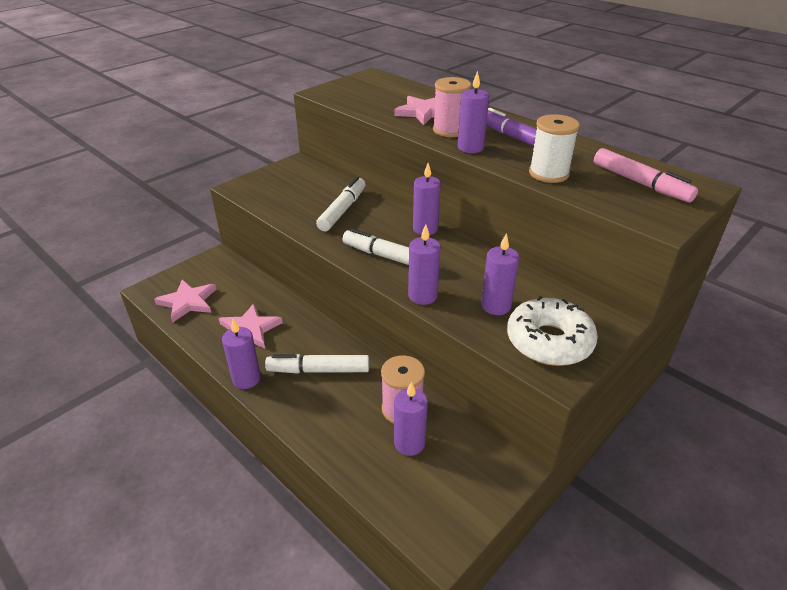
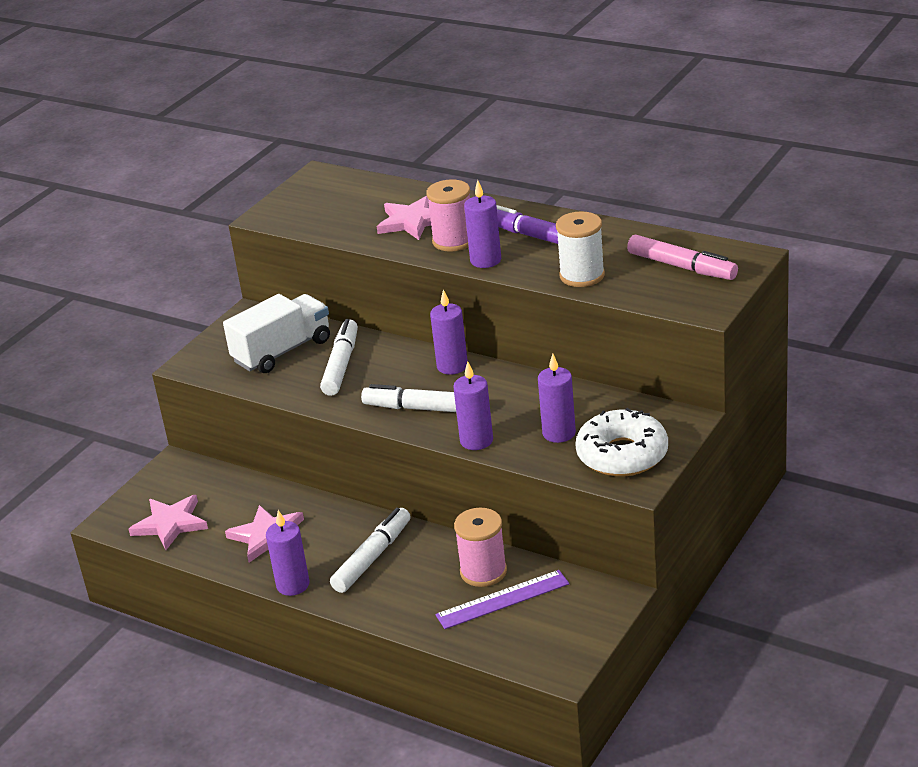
camera: 10 degrees left, 5 degrees down
(306, 191) = (282, 351): none -> white truck
(318, 370) = (372, 557): white marker -> white marker turned 135 degrees clockwise
(409, 443) = (502, 599): purple candle -> purple ruler

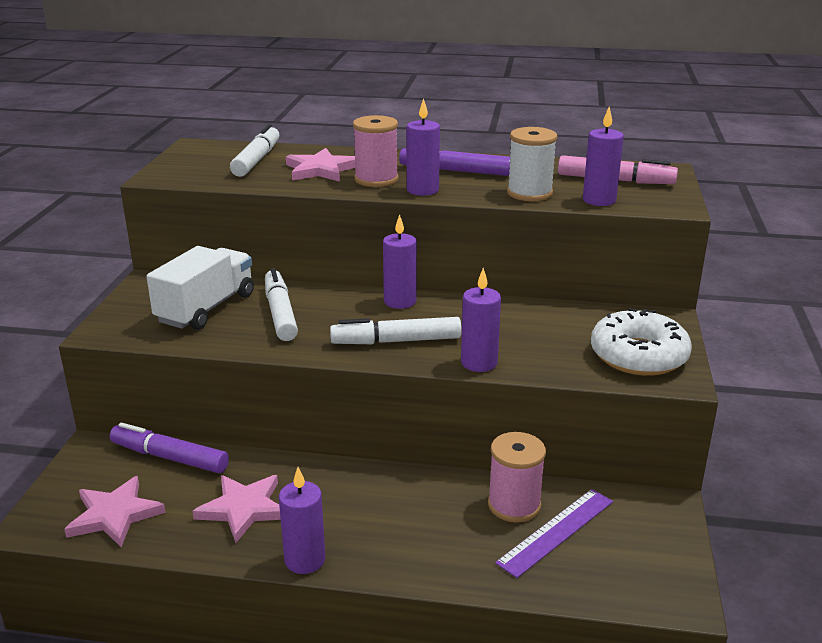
camera: 25 degrees left, 5 degrees down
(230, 482) = (169, 457): none -> purple marker
(372, 557) = (381, 511): white marker -> white marker (257, 160)
(559, 433) = (558, 345): purple candle -> purple candle (599, 200)

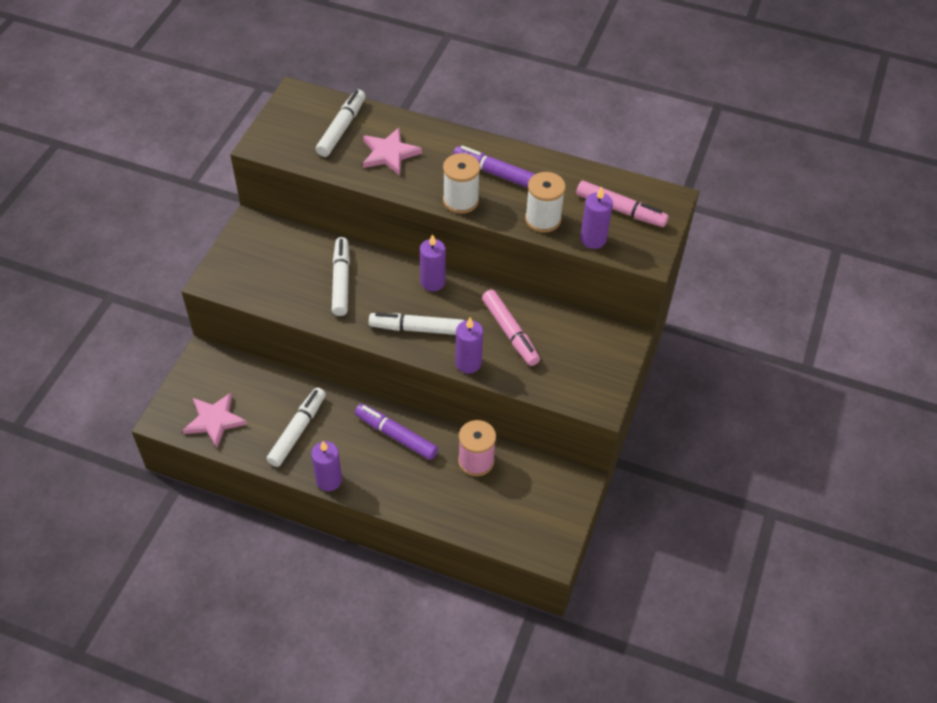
camera: 10 degrees right, 25 degrees up
(169, 457) = (254, 375): purple marker -> purple marker (396, 435)
(206, 308) = (288, 266): white truck -> none
(243, 509) = (297, 431): pink star -> white marker
(376, 179) = (429, 177): pink spool -> none
(422, 190) = (460, 200): purple candle -> white spool
(519, 330) = (510, 332): none -> pink marker
(556, 531) = (496, 488): purple ruler -> none
(638, 356) = (585, 376): white donut -> none

